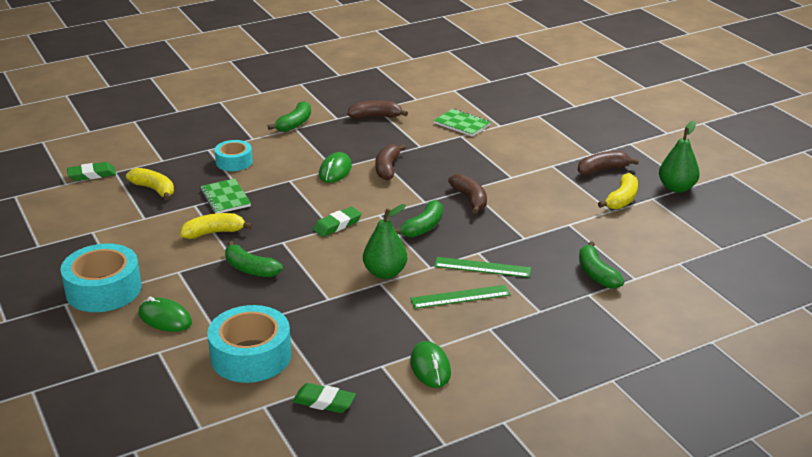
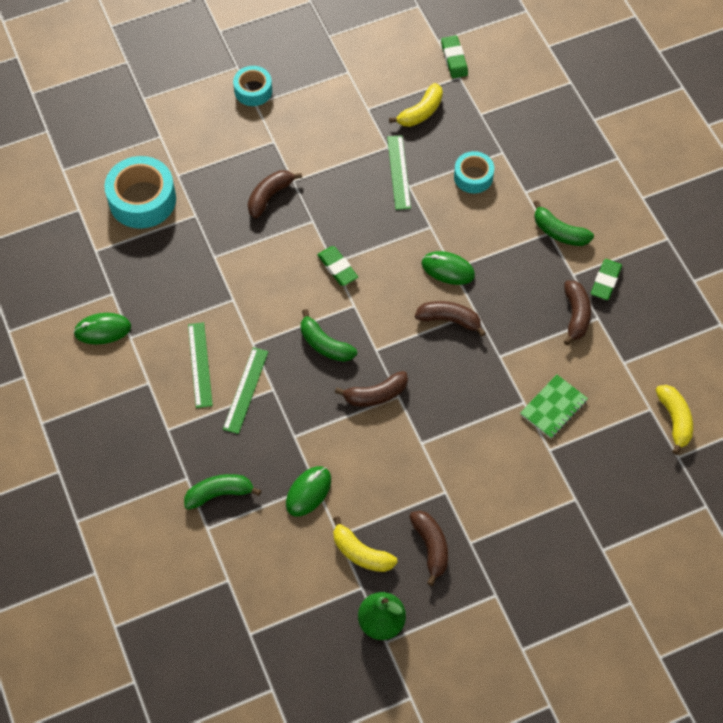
camera: 95 degrees right, 30 degrees up
(103, 289) = (253, 90): turquoise tape -> turquoise tape, size x0.59
(165, 318) = (204, 137): green mouse -> green mouse (308, 492)
(213, 233) = (335, 165): yellow banana -> yellow banana (674, 420)
(225, 198) = (399, 172): green notebook -> green ruler
(250, 269) = (269, 196): green banana -> brown banana
(324, 402) = (74, 250): green eraser -> green eraser (605, 281)
(385, 273) = (248, 305): green pear -> none

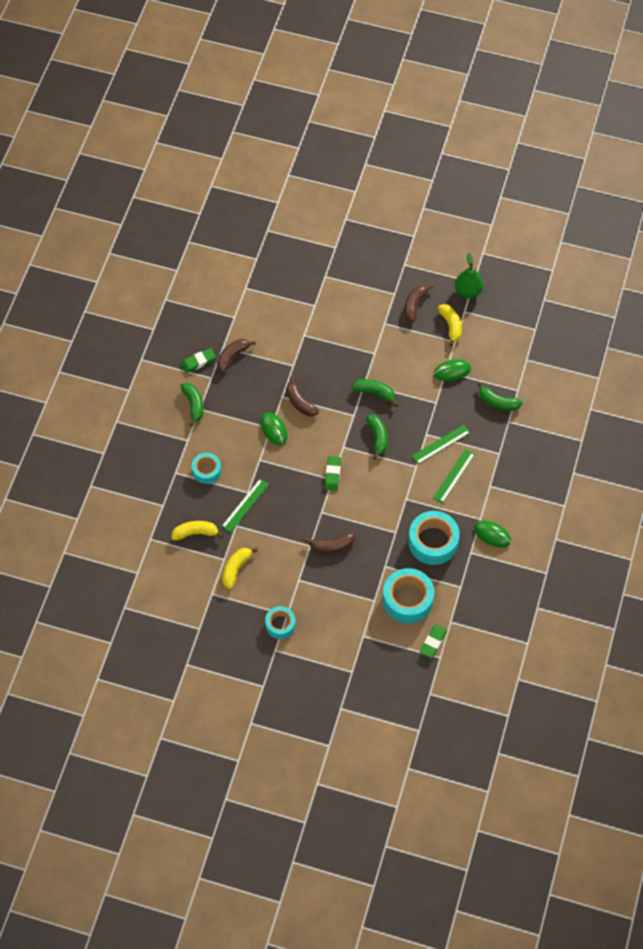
camera: 140 degrees left, 0 degrees up
(163, 275) = (433, 542): none -> turquoise tape
(376, 395) = (375, 393): brown banana -> green banana
(454, 59) = (141, 553): green eraser -> green eraser (433, 642)
(553, 407) = (292, 322): green notebook -> none
(674, 420) = (239, 275): yellow banana -> yellow banana (236, 569)

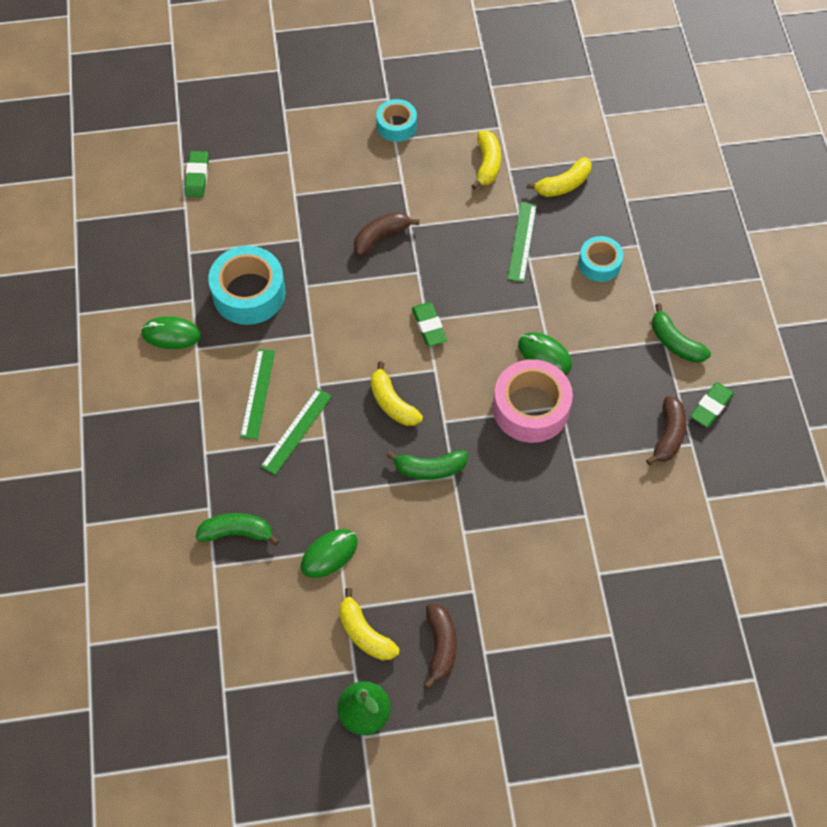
camera: 155 degrees right, 0 degrees up
(300, 402) = (530, 408): brown banana -> pink tape
(377, 437) = (392, 403): green banana -> yellow banana
(407, 600) = (251, 211): turquoise tape -> none

